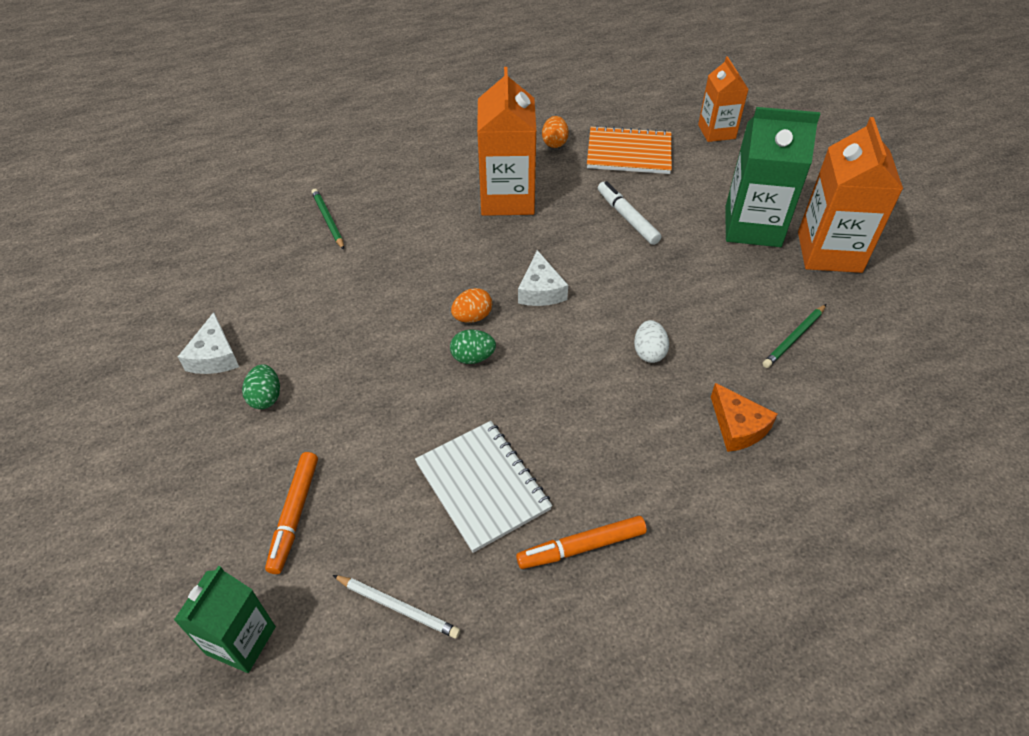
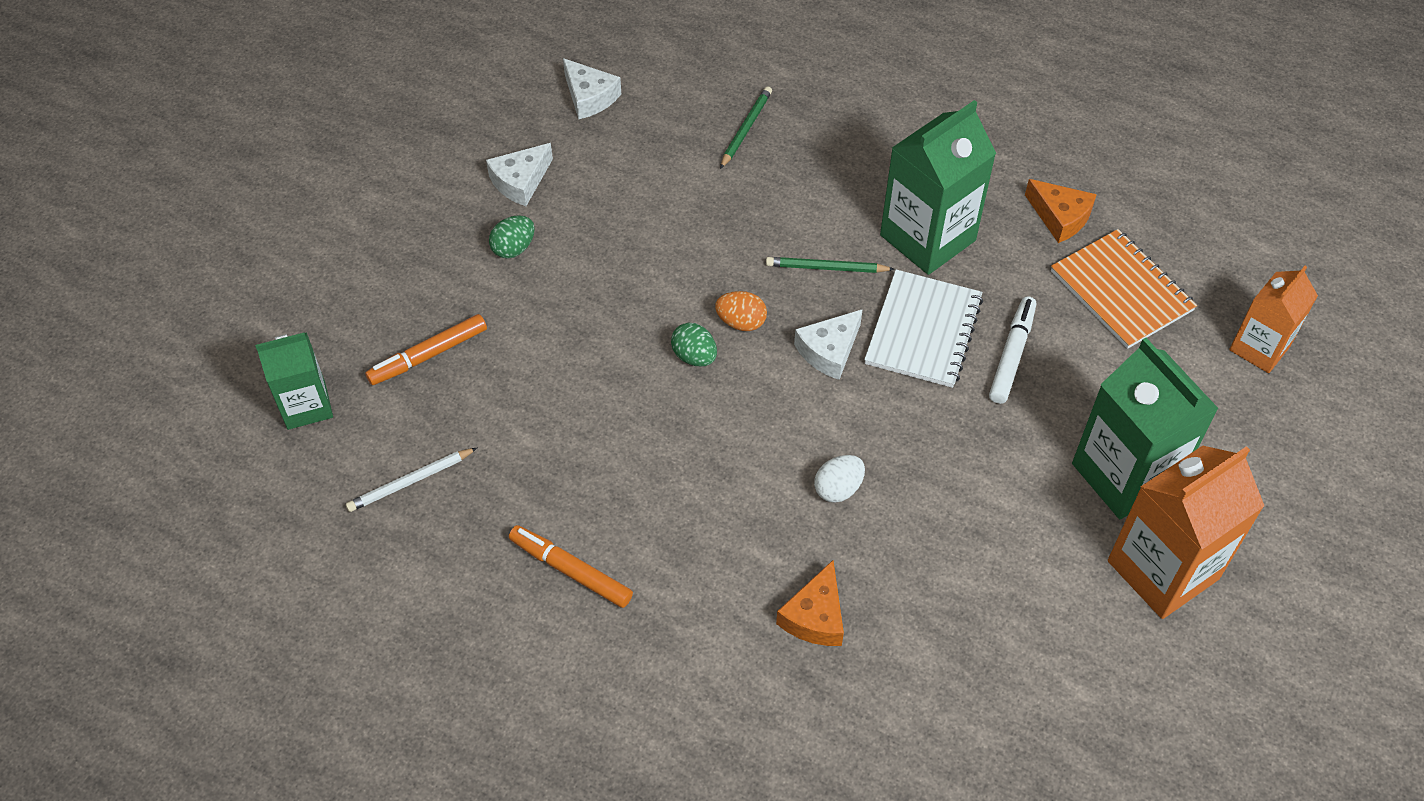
camera: 50 degrees right, 5 degrees up
(197, 275) = (589, 97): none -> white cheese
(397, 607) = (410, 481): white pencil -> white pencil turned 75 degrees clockwise
(482, 486) = (566, 460): white notebook -> white notebook (923, 331)
(507, 198) = (927, 238): orange carton -> green carton
(554, 143) = (1060, 217): orange egg -> orange cheese
(794, 338) = (986, 603): green pencil -> green pencil (826, 268)

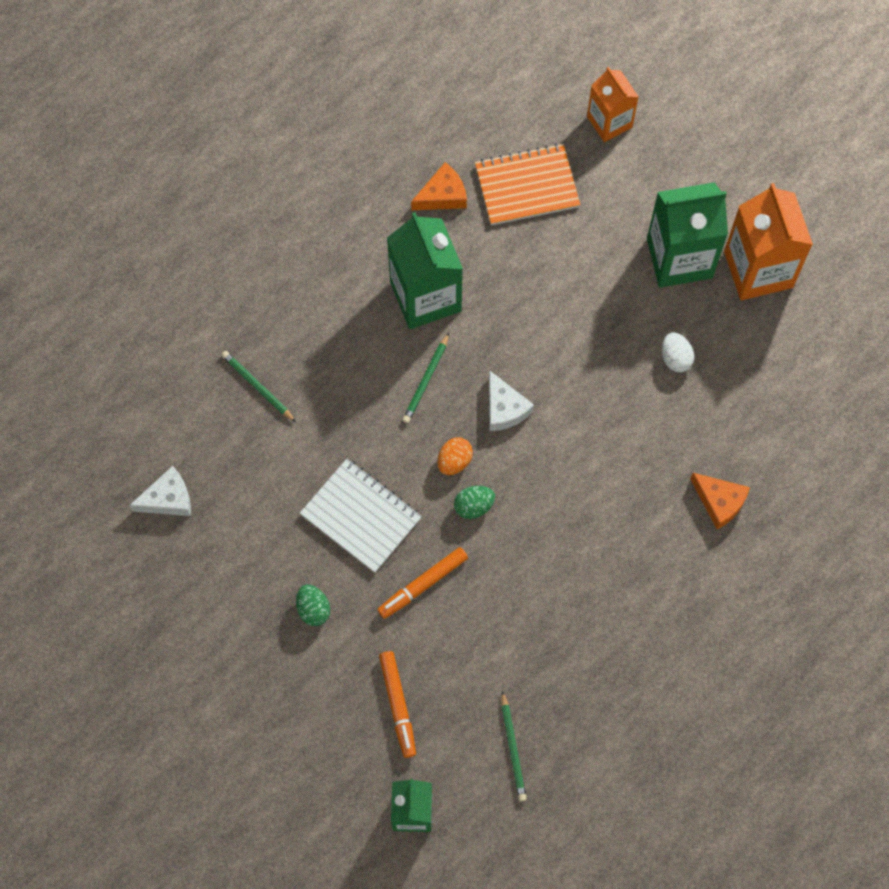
camera: 70 degrees left, 15 degrees up
(410, 481) = (513, 748): white pencil -> green pencil
(520, 181) = (242, 583): white cheese -> none
(571, 570) = (629, 653): orange marker -> orange marker (422, 584)
(838, 489) = (625, 448): white egg -> white egg (675, 358)
(923, 331) = (511, 336): white notebook -> white notebook (361, 516)
(1012, 355) = (555, 285): white marker -> none

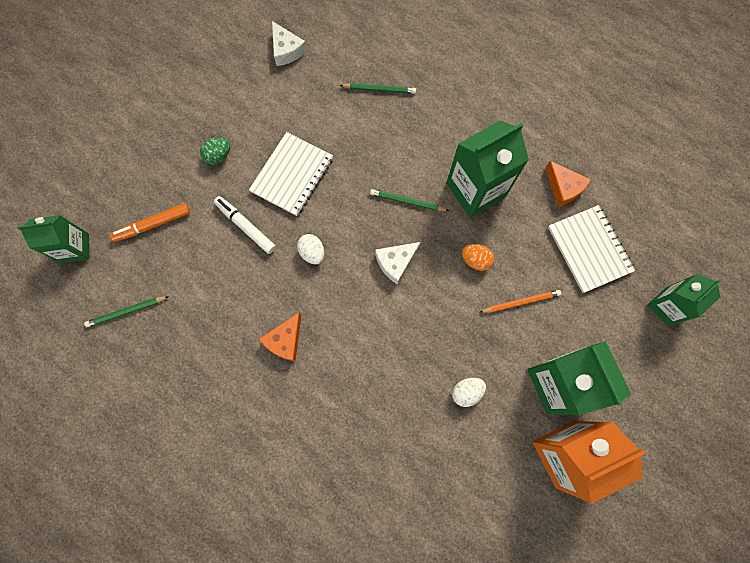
camera: 80 degrees right, 5 degrees up
(258, 387) = (379, 89): green pencil -> green pencil turned 60 degrees clockwise
(422, 584) = (246, 226): orange marker -> white marker
(454, 461) = (346, 233): orange egg -> orange egg (475, 260)
(474, 506) = (312, 252): green egg -> white egg
(527, 186) = (589, 249): orange notebook -> white notebook
(578, 276) = (521, 302): none -> orange pencil
(609, 122) = (667, 306): orange carton -> green carton
(719, 502) = (346, 447): orange cheese -> orange cheese (285, 340)

